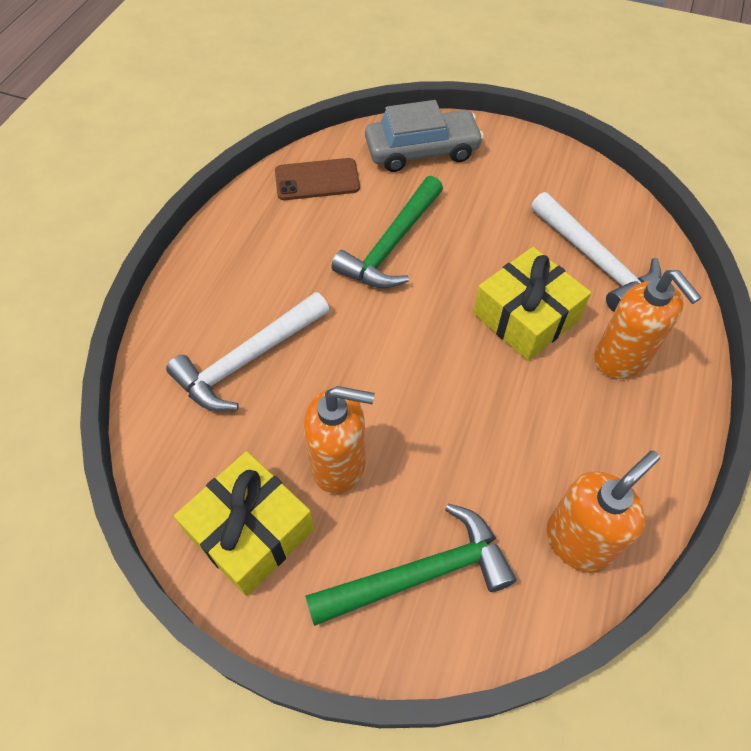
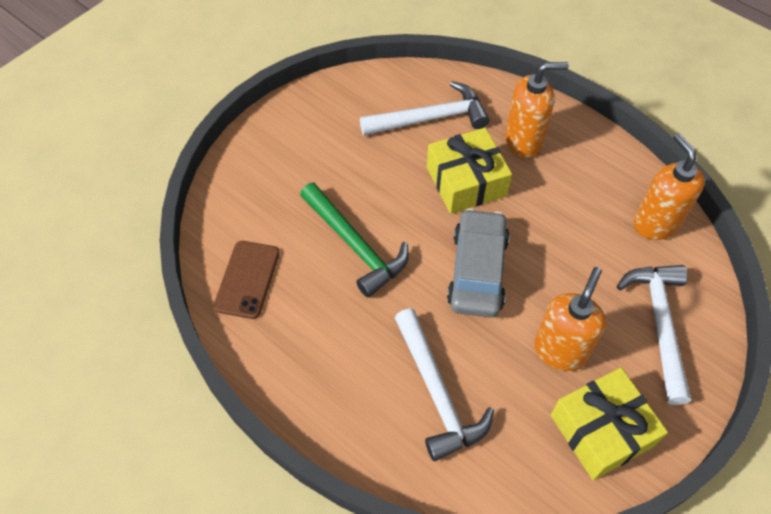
camera: 70 degrees left, 0 degrees up
(420, 574) = (659, 325): green hammer -> white hammer
(422, 150) = (254, 186): grey car -> grey car (477, 271)

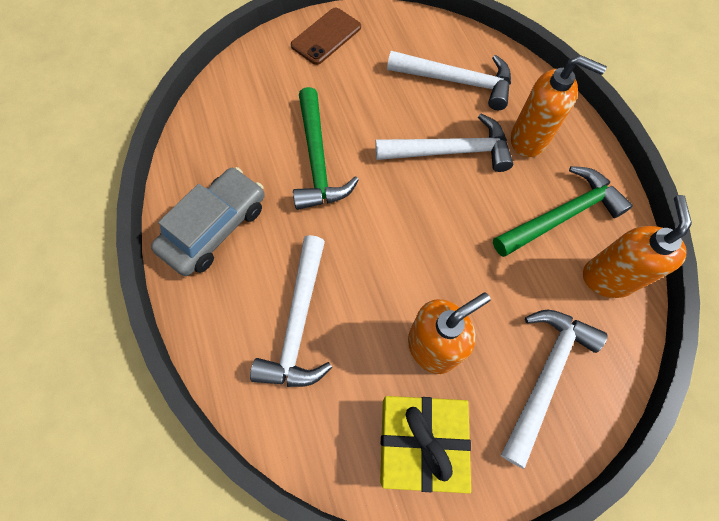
camera: 30 degrees right, 10 degrees up
(247, 279) = (214, 145): brown phone -> brown phone (326, 36)
(466, 181) = (450, 151): yellow gift -> white hammer
(477, 271) = (406, 235): grey car -> grey car (215, 227)
(589, 191) = (561, 215): none -> green hammer

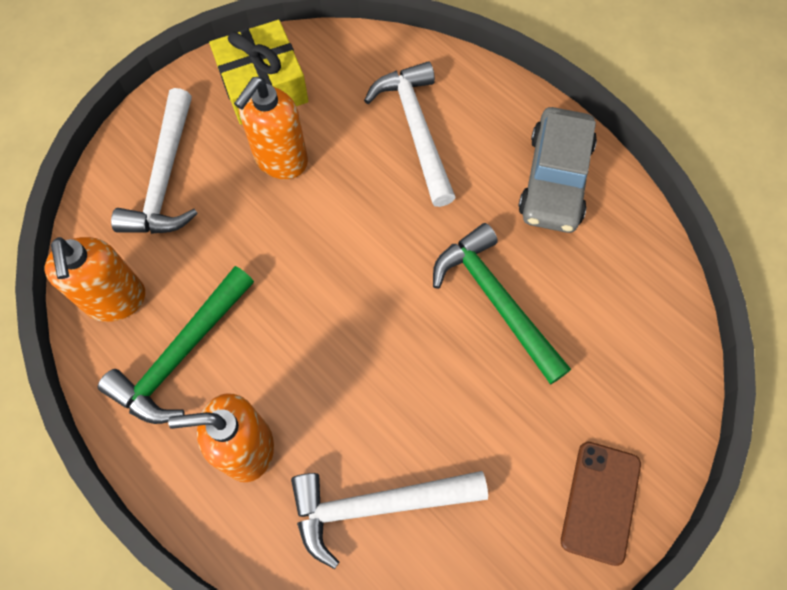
camera: 155 degrees right, 0 degrees up
(450, 151) = (343, 384): white hammer -> none

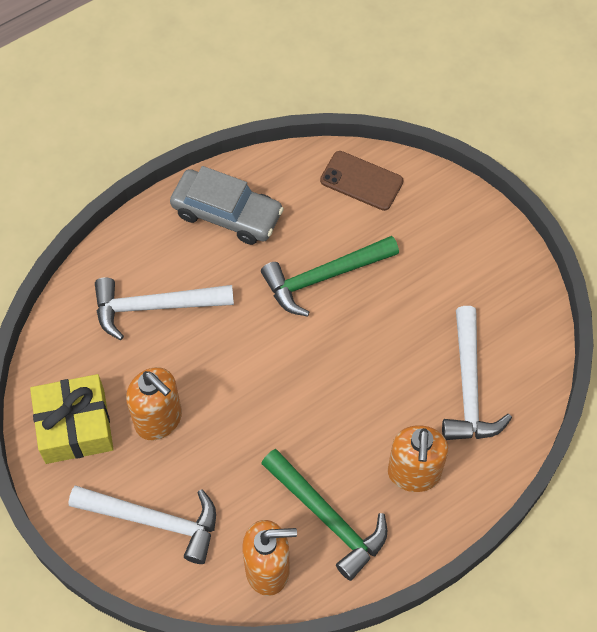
camera: 80 degrees left, 5 degrees down
(600, 502) = (485, 243): brown phone -> brown phone (361, 181)

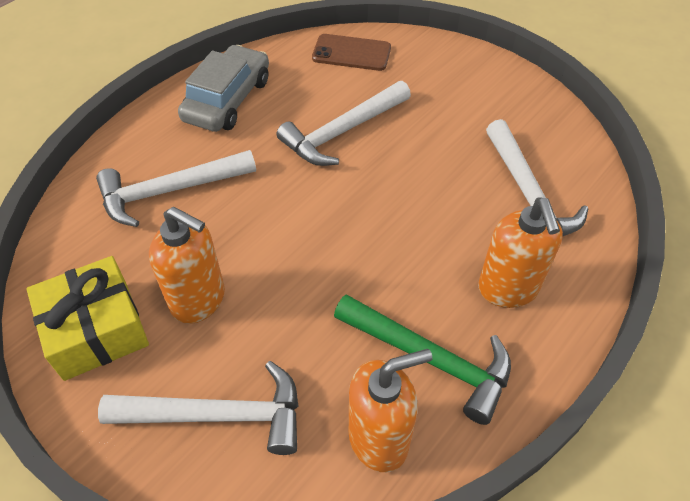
camera: 15 degrees left, 10 degrees down
(227, 214) = (227, 100): grey car -> grey car turned 75 degrees counterclockwise
(324, 277) = (342, 132): green hammer -> white hammer

